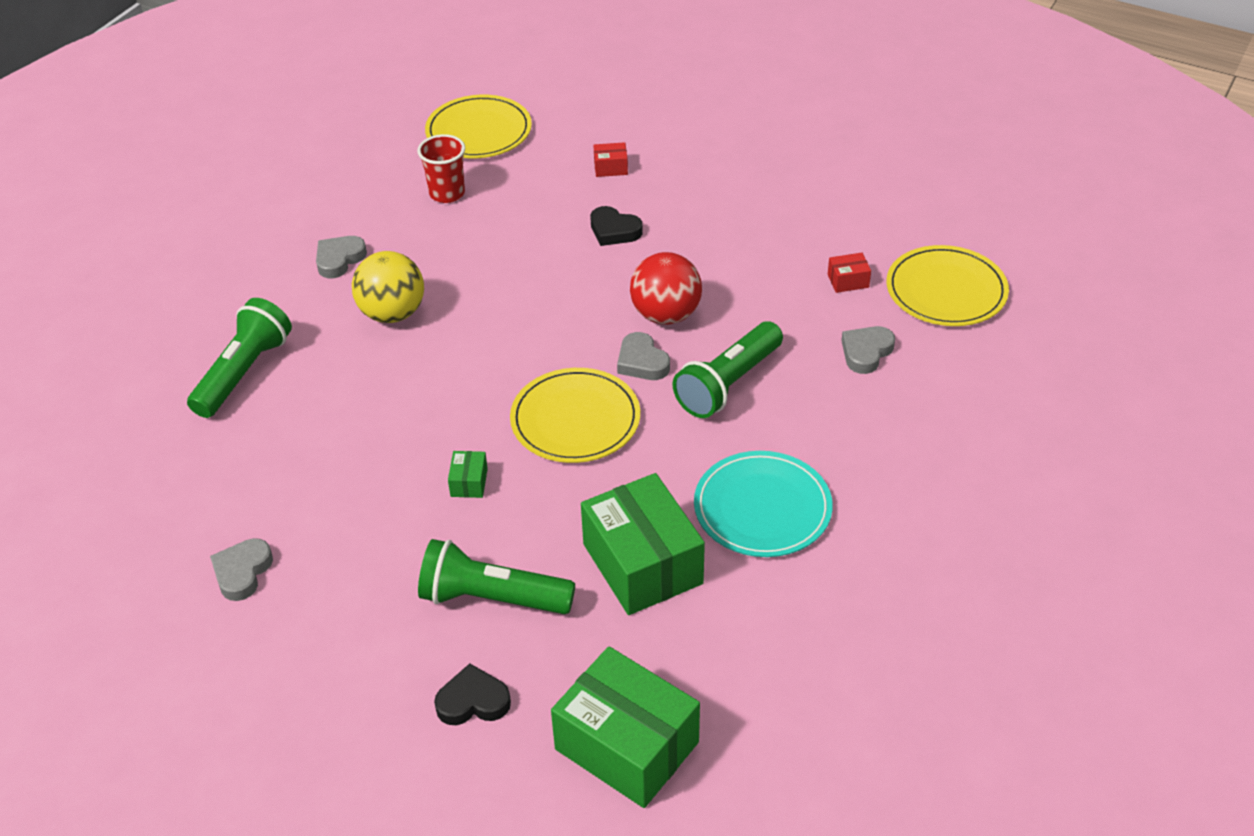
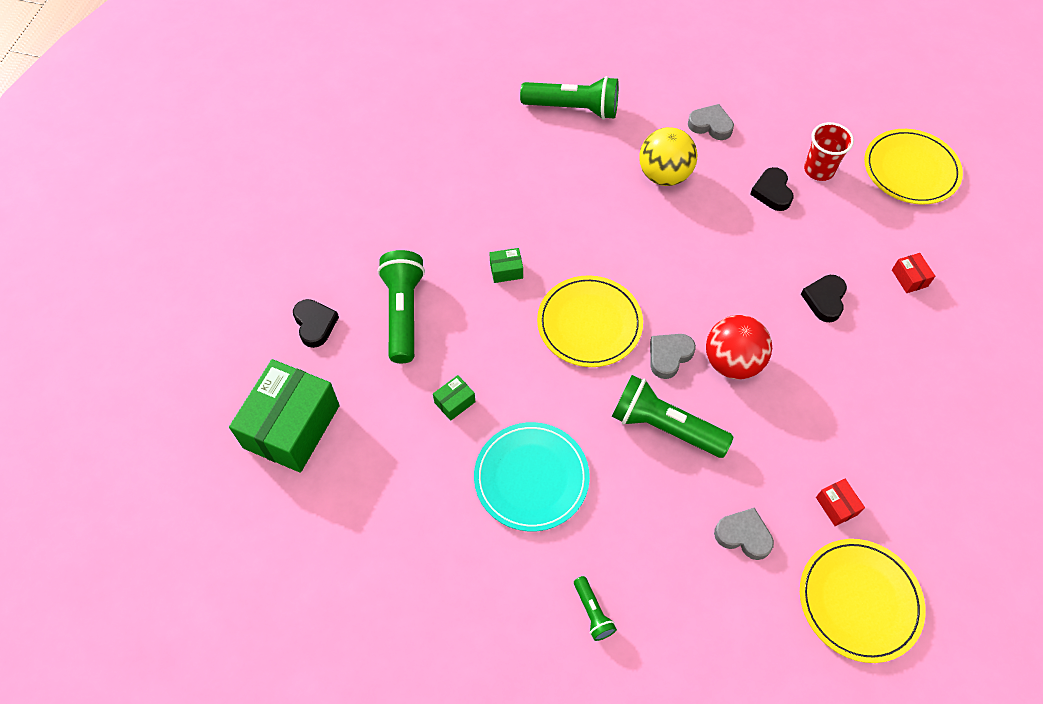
camera: 75 degrees right, 15 degrees up
(242, 572) = (397, 167): grey heart -> none
(459, 234) = (772, 192): none -> black heart
(642, 564) = (454, 402): green box -> green box, size x0.41
(930, 485) = (593, 612): none -> green flashlight

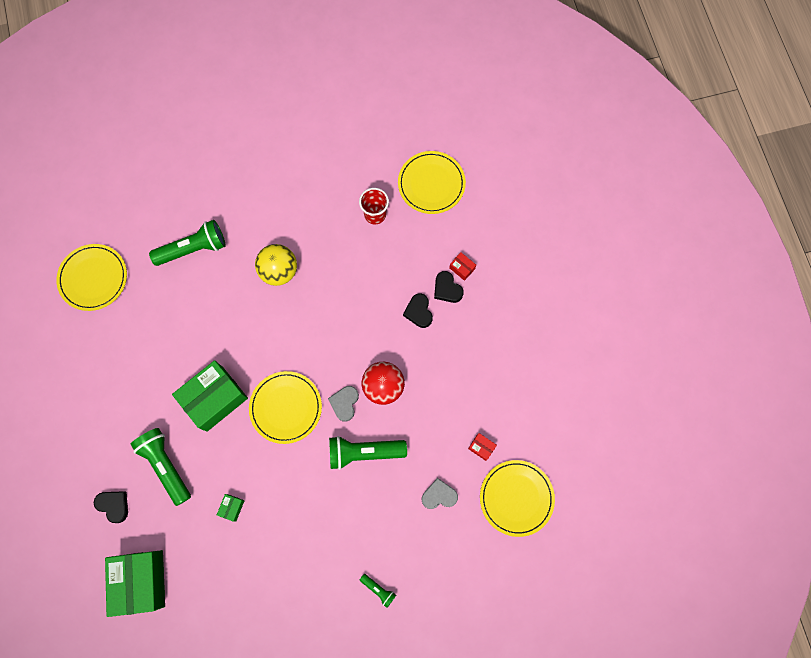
camera: 30 degrees left, 15 degrees up
(442, 87) = (93, 278): none -> yellow plate
(506, 270) = (214, 398): green box -> green box, size x2.46
(531, 478) = (303, 529): turquoise plate -> none
(710, 125) = (291, 214): grey heart -> none
(772, 192) = (353, 248): black heart -> black heart (447, 289)

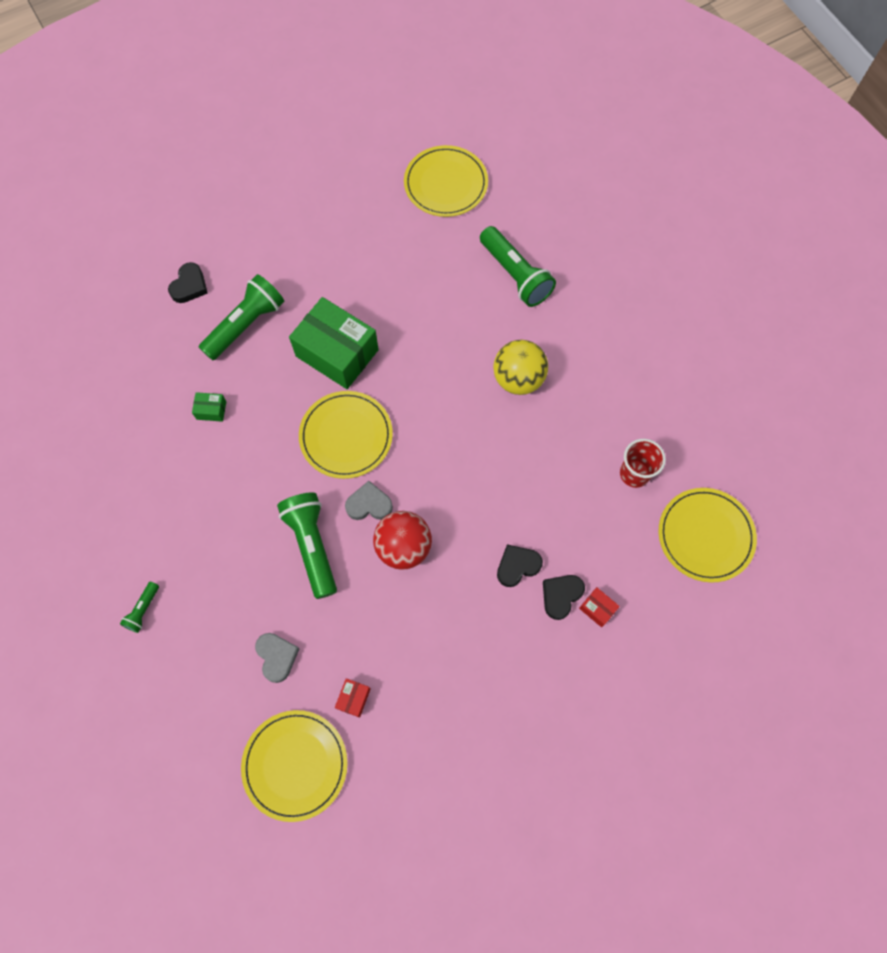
camera: 75 degrees right, 5 degrees down
(141, 581) = (110, 339): green box -> none
(462, 268) = (597, 609): red box -> red box turned 75 degrees counterclockwise

